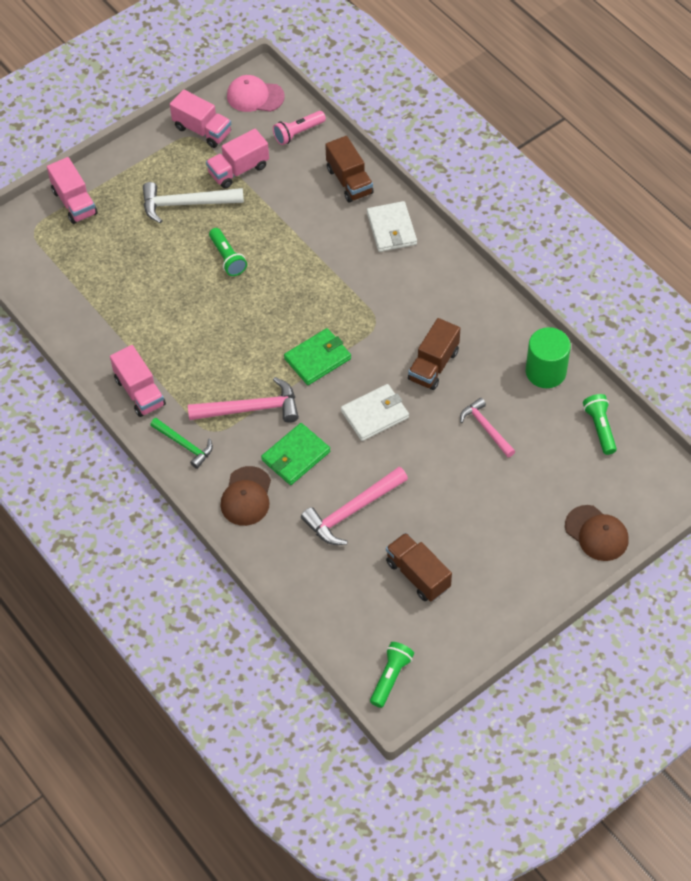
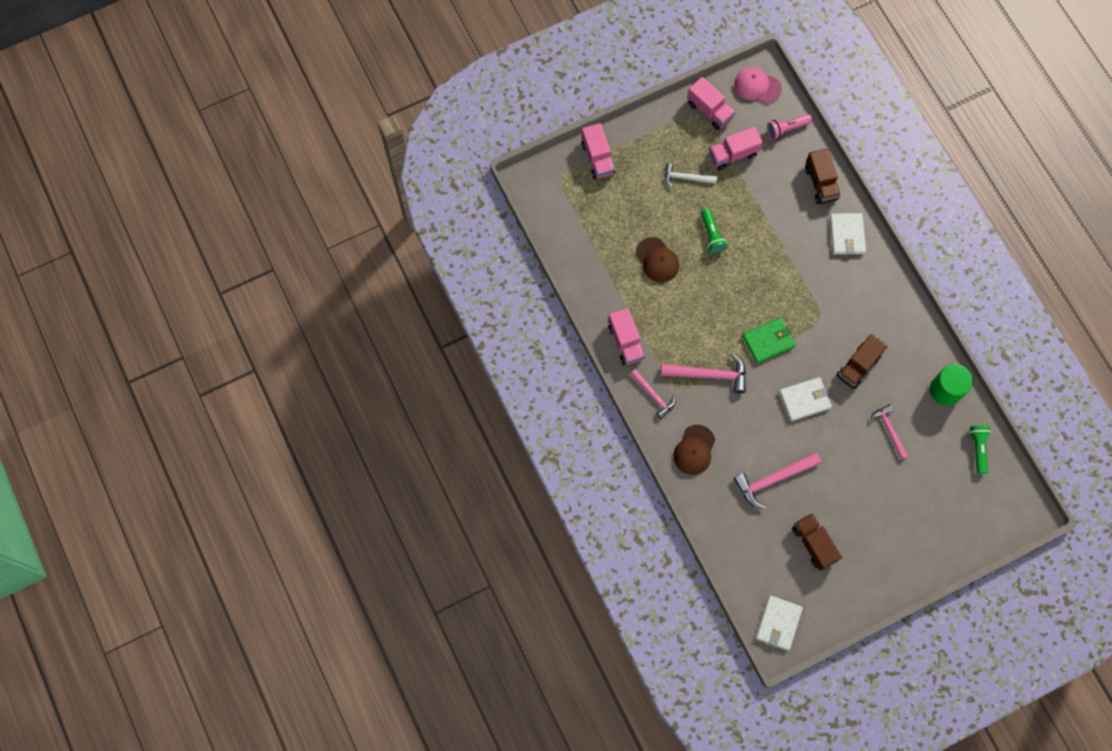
camera: 10 degrees right, 15 degrees up
(184, 445) = (653, 395): green hammer -> pink hammer
(186, 204) = (686, 178): white hammer -> white hammer, size x0.64
(295, 456) = (737, 423): green wallet -> none
(390, 677) = (778, 623): green flashlight -> white wallet
(596, 533) = (957, 538): brown cap -> brown cap (657, 260)

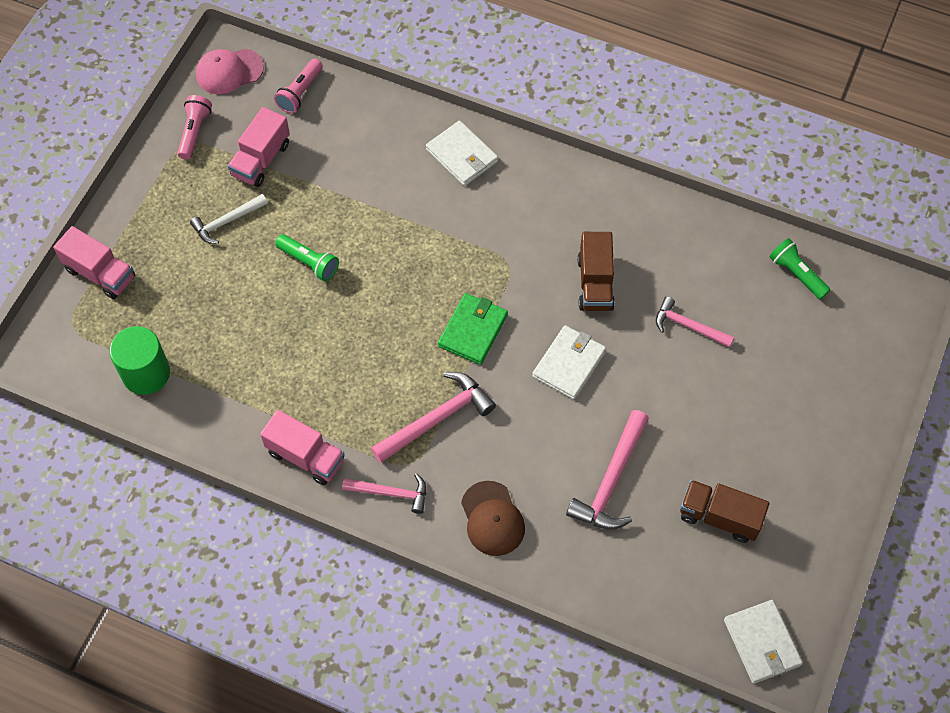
camera: 40 degrees left, 10 degrees down
(657, 260) = (267, 335): brown cap -> none
(709, 110) = (194, 132): pink truck -> pink flashlight
(820, 183) = (386, 122): brown truck -> none
(945, 390) = (708, 239): green cylinder -> green cylinder (146, 373)

